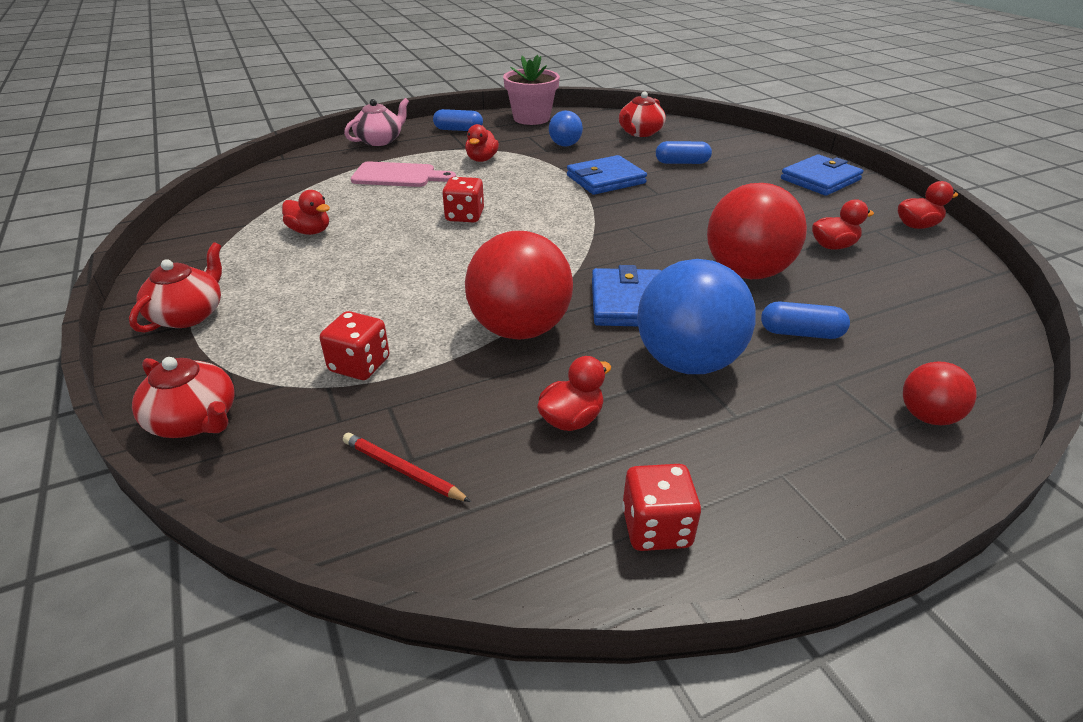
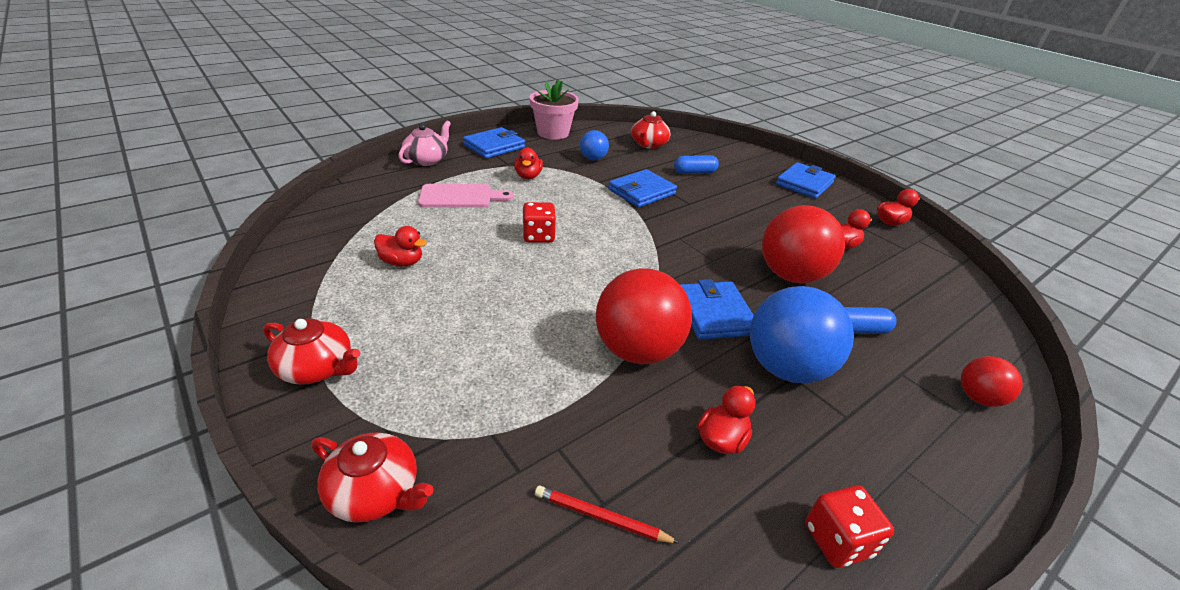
camera: 15 degrees left, 0 degrees up
(188, 315) = (317, 368): red teapot -> red teapot turned 105 degrees clockwise
(359, 365) = (512, 406): red dice -> none
(458, 130) = (494, 146): blue capsule -> blue wallet

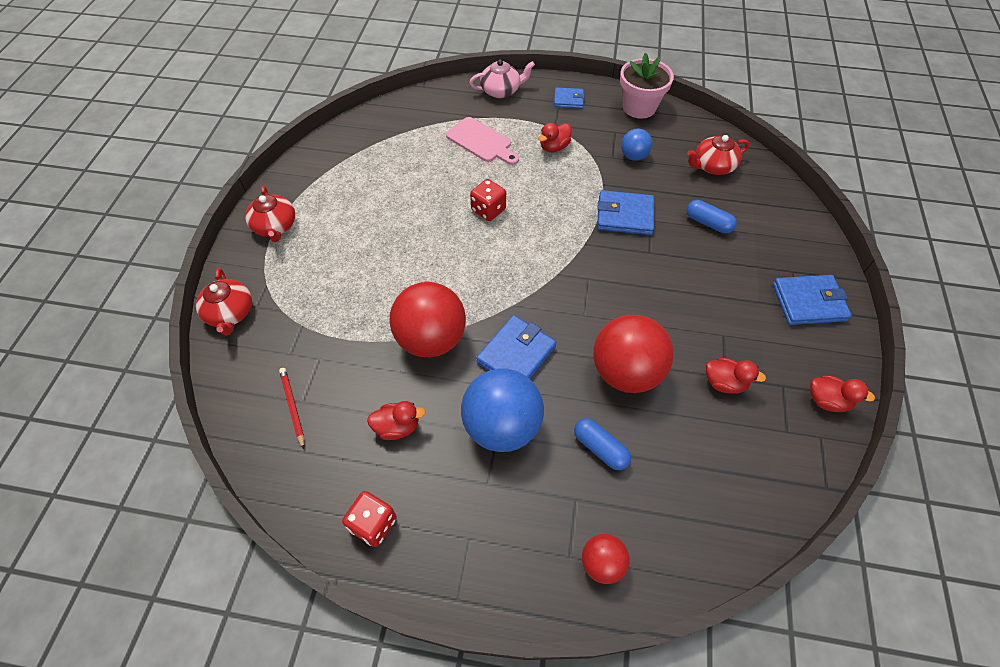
camera: 50 degrees right, 20 degrees up
(402, 262) = (384, 179): red duck -> none
(494, 146) = (568, 100): blue wallet -> blue wallet, size x0.62

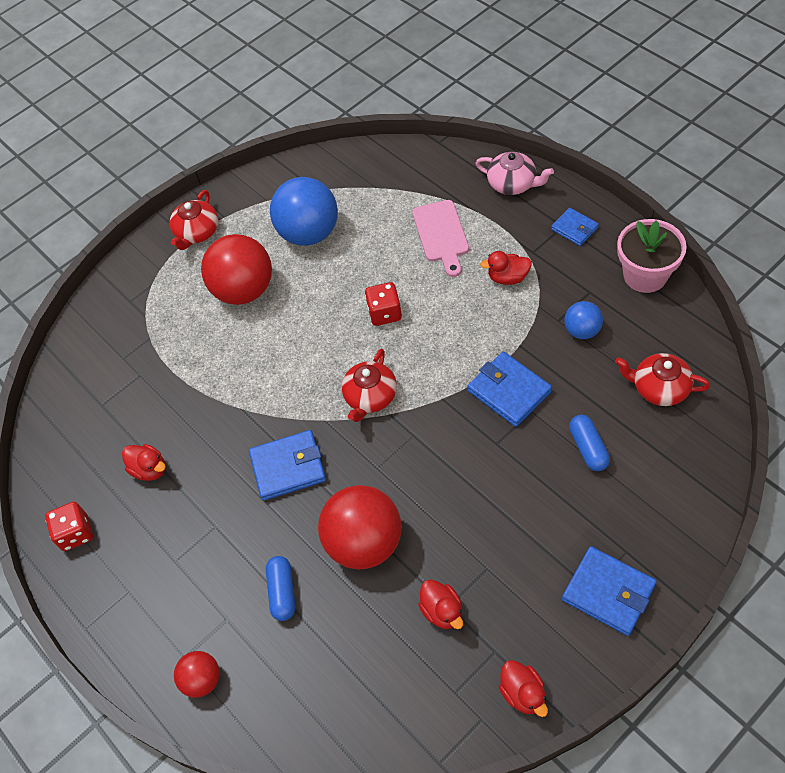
camera: 45 degrees right, 0 degrees up
(230, 313) = (108, 296): red teapot -> red teapot (370, 397)
(292, 407) = (92, 404): red pencil -> none
(431, 339) = (234, 410): red ball -> red ball (244, 290)
(502, 426) = (224, 521): blue ball -> blue ball (309, 233)

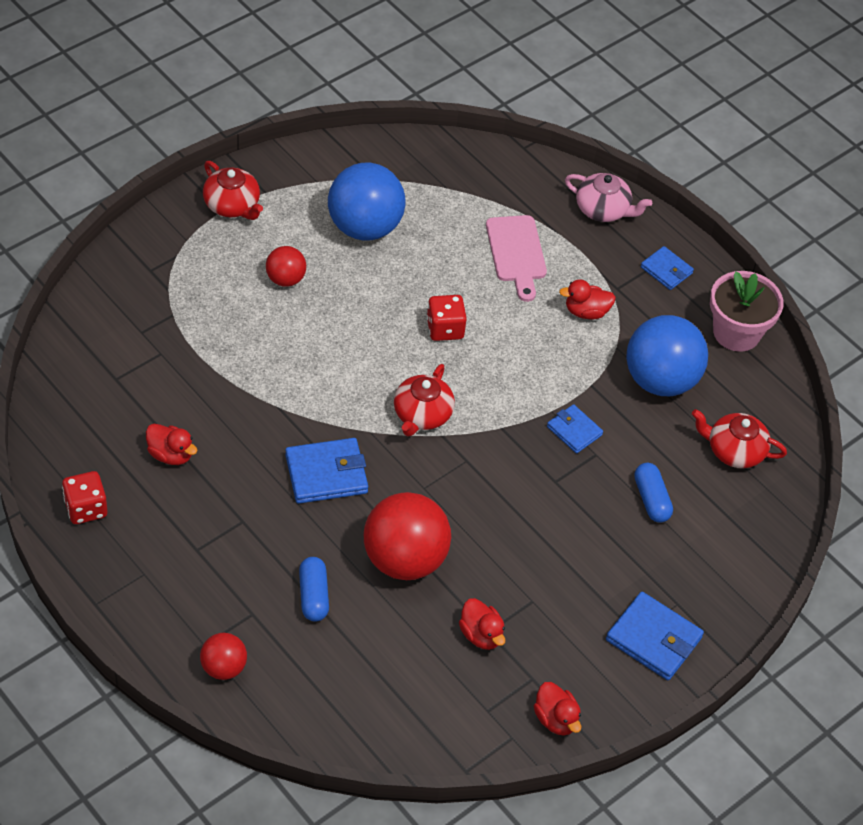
camera: 10 degrees left, 5 degrees down
(197, 232) = (232, 205): red teapot -> red teapot turned 60 degrees counterclockwise
(244, 290) = (285, 279): red ball -> red ball, size x0.52
(509, 391) = (574, 431): blue wallet -> blue wallet, size x0.62
(582, 331) = (660, 380): blue ball -> blue ball, size x1.94

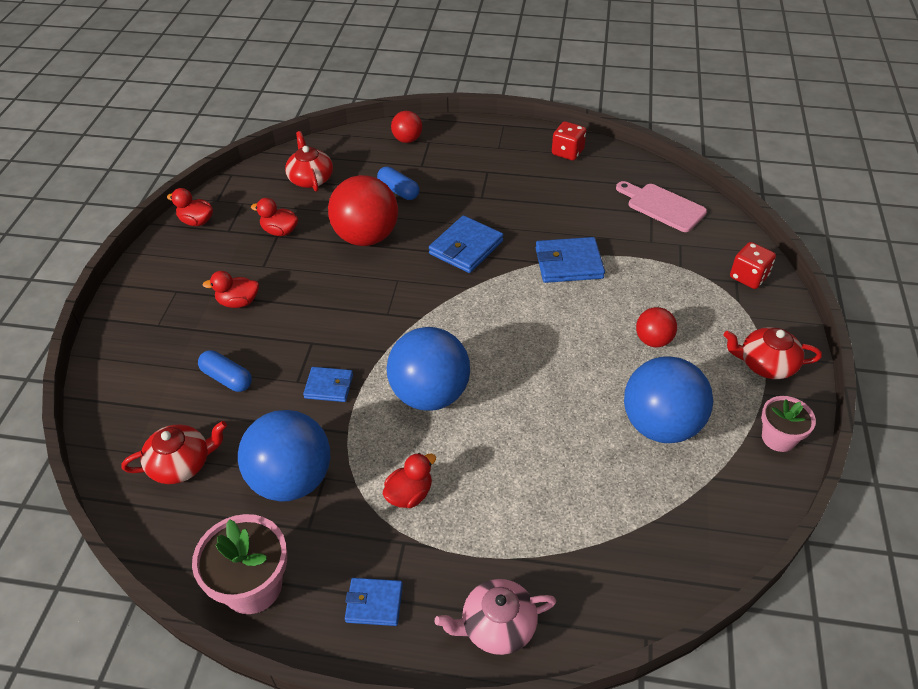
camera: 145 degrees right, 5 degrees down
(170, 455) = (564, 199): red duck -> red duck (238, 302)
(299, 165) = (778, 438): none -> pink flower pot
(422, 414) = (449, 320): red teapot -> red teapot (310, 179)
(445, 329) = (503, 391): red dice -> red dice (748, 277)
(502, 366) = (430, 394): none -> blue ball
(516, 253) = (523, 504): pink cutting board -> pink cutting board (663, 206)
(653, 639) = (161, 295): blue wallet -> blue wallet (568, 263)

